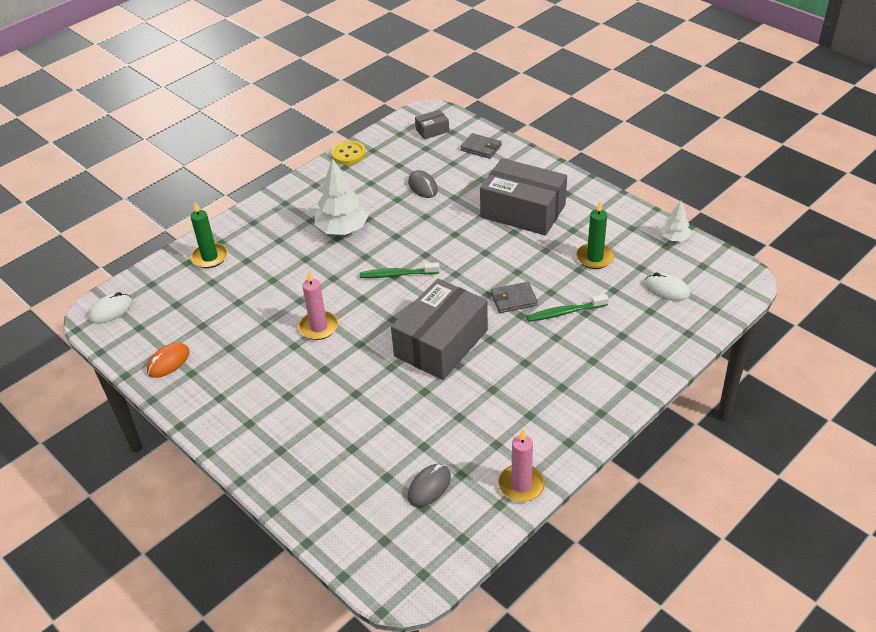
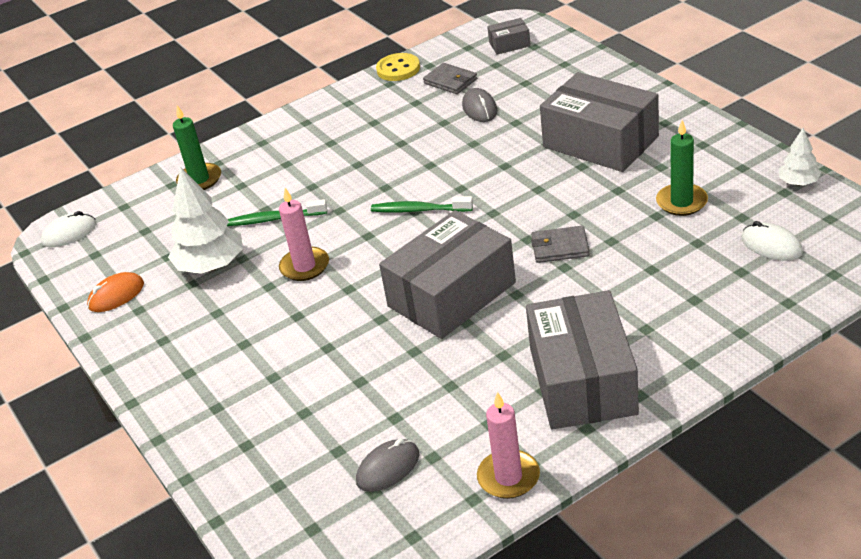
camera: 15 degrees right, 5 degrees down
(342, 229) = (366, 155): white tree -> white tree (211, 266)
(481, 148) = (566, 66): grey wallet -> grey wallet (450, 81)
(556, 405) = (582, 381): none -> grey box
(565, 312) = (624, 267): green toothbrush -> green toothbrush (274, 219)

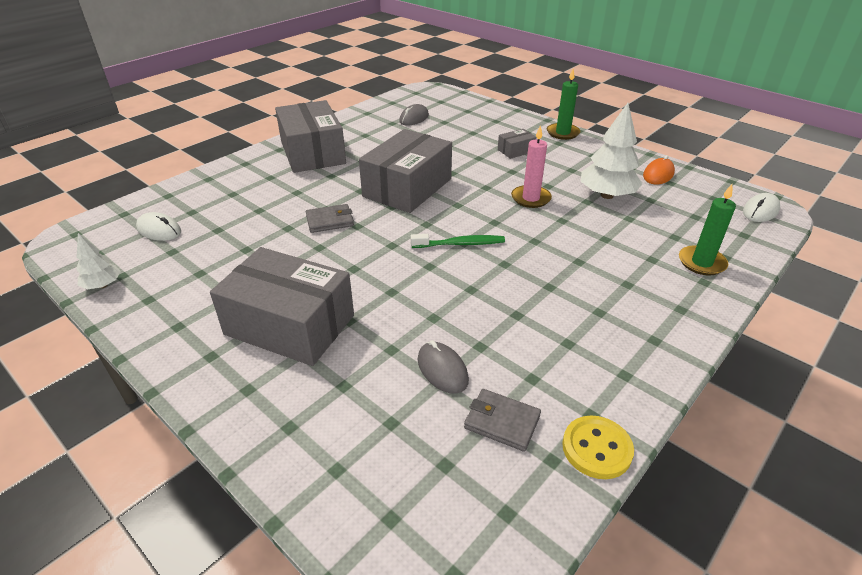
camera: 160 degrees right, 0 degrees up
(274, 219) = (588, 230): green toothbrush -> none
(508, 477) = (350, 119): pink candle -> none
(509, 44) = (435, 523): grey box -> grey box (516, 151)
(681, 202) = (220, 262): green candle -> green candle (562, 133)

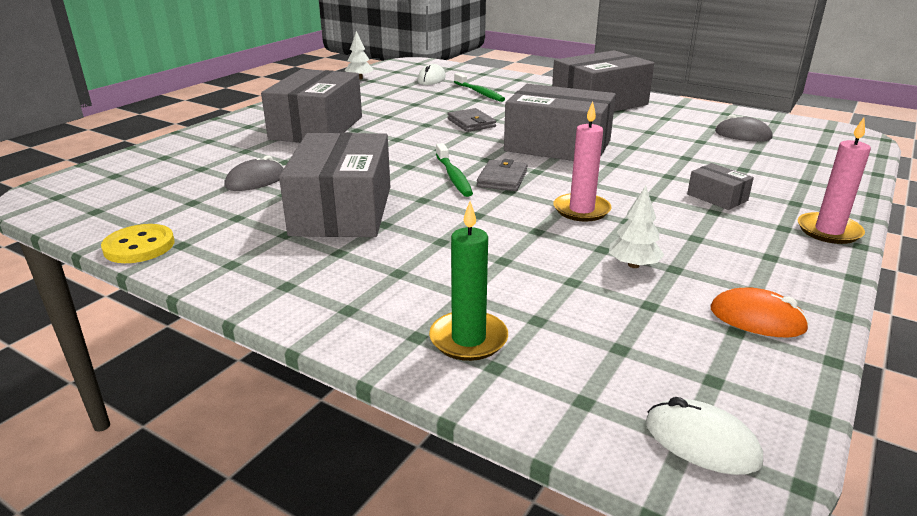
camera: 80 degrees right, 10 degrees down
(237, 205) = (479, 93): none -> green toothbrush
(502, 422) = (187, 206): grey wallet -> grey wallet (502, 179)
(522, 308) = (342, 210): none -> grey box
(562, 133) = (828, 231): green candle -> pink candle
(607, 195) = (633, 265): white tree -> white tree, size x0.54

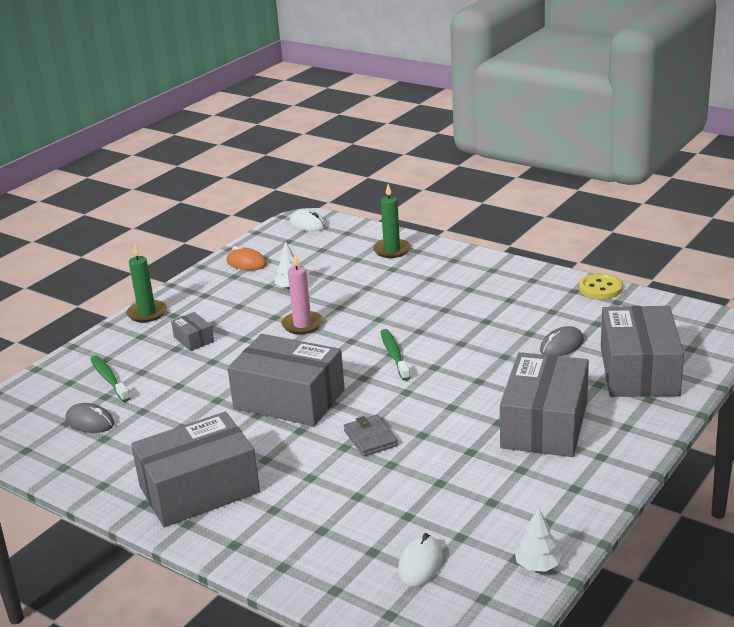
camera: 175 degrees left, 0 degrees up
(342, 210) = (478, 319): grey box -> grey box (639, 371)
(479, 93) = (350, 516): green toothbrush -> green toothbrush (109, 379)
(502, 179) = (353, 353): grey wallet -> none
(828, 231) = (147, 313): pink candle -> green candle

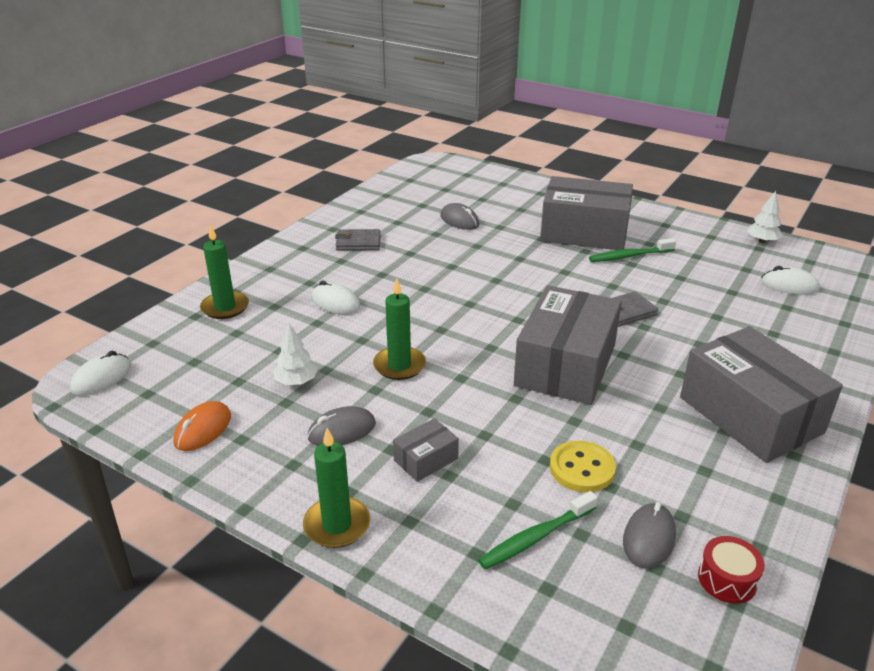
camera: 95 degrees left, 5 degrees up
(44, 449) = (727, 579): none -> red drum
(232, 308) = (342, 431): none -> grey mouse
(302, 325) = (399, 366): pink candle -> green candle
(394, 355) = (473, 302): green toothbrush -> green toothbrush (629, 256)
(396, 292) = (335, 303): none -> white mouse
(504, 294) = (358, 243): none -> grey wallet
(600, 288) = (360, 200): yellow button -> yellow button (582, 468)
(639, 371) = (501, 194): grey box -> none

